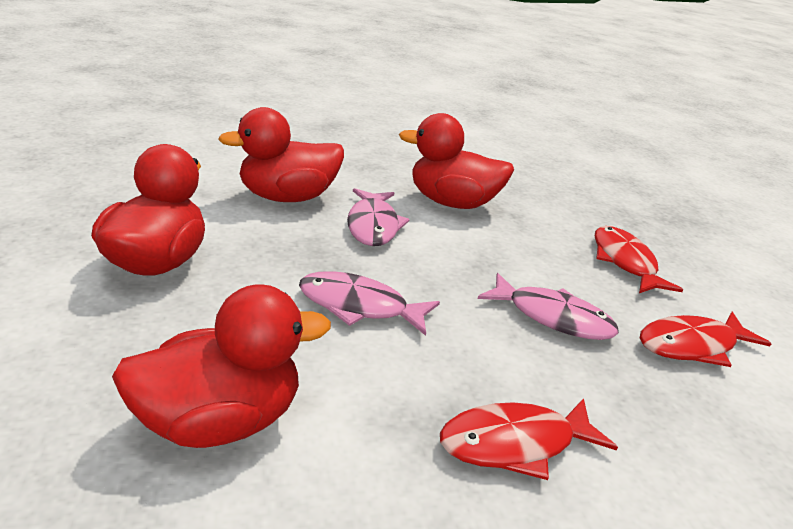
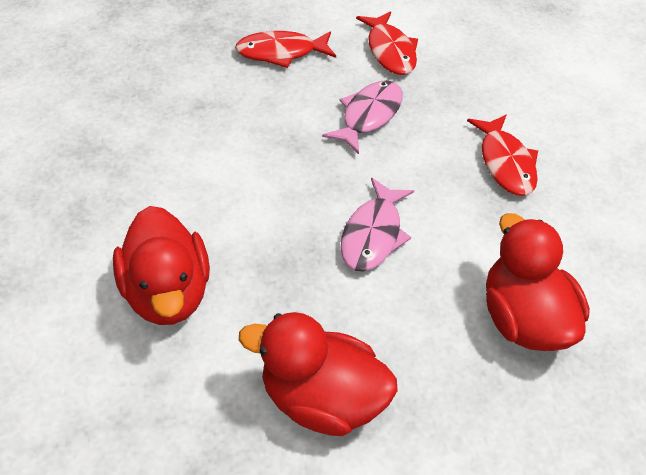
camera: 85 degrees left, 20 degrees up
(373, 225) = (230, 217): pink fish -> none
(452, 203) = (175, 148): red duck -> none

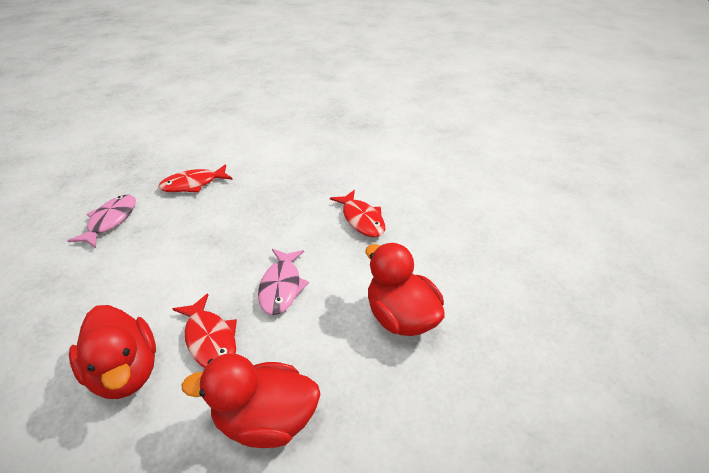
camera: 15 degrees left, 10 degrees down
(368, 116) = (262, 210): pink fish -> pink fish (110, 221)
(390, 51) = (269, 168): red fish -> red fish (210, 339)

